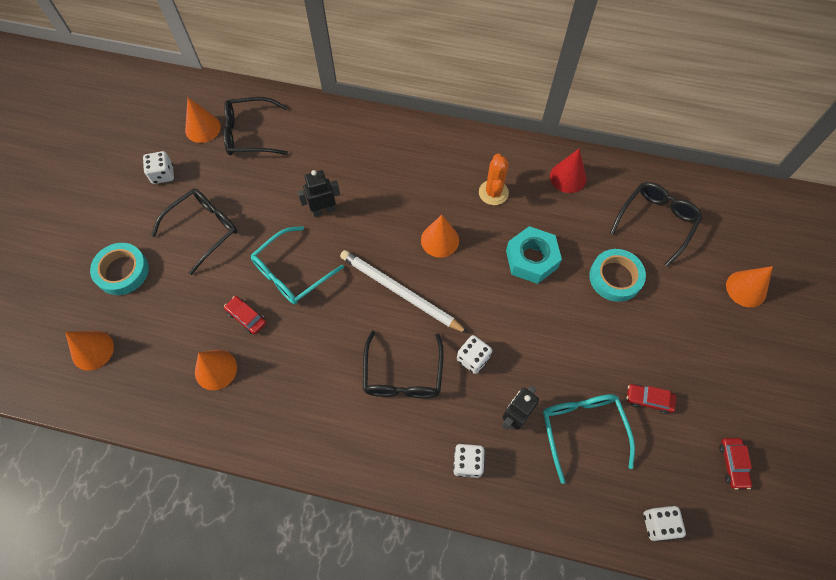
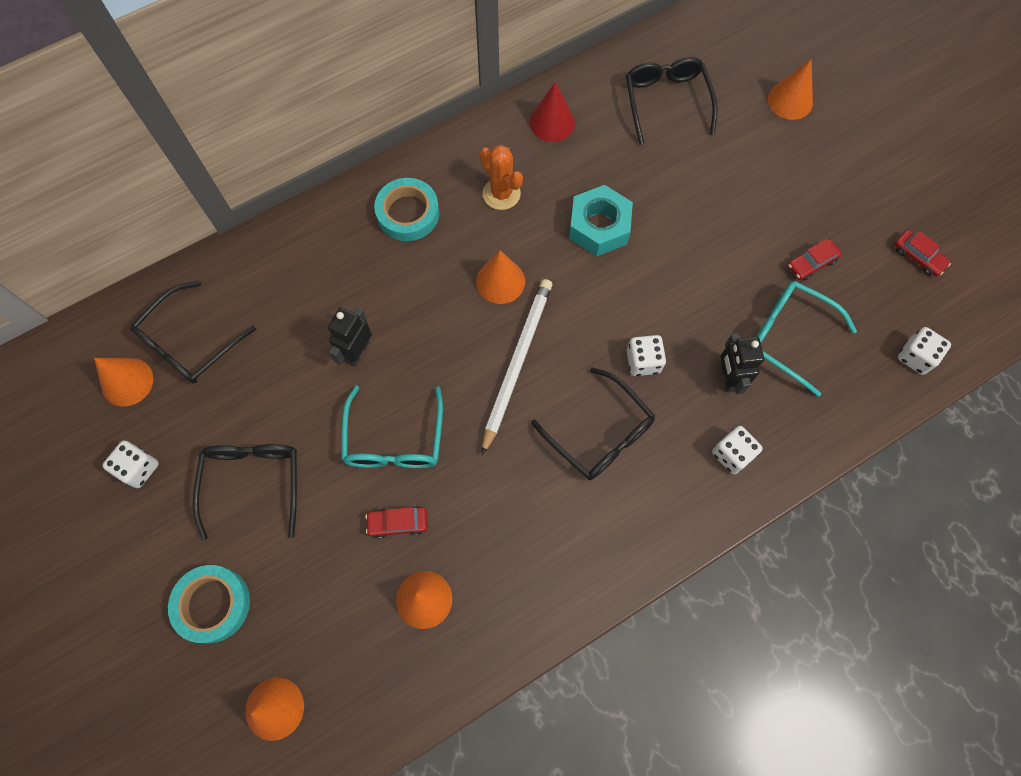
camera: 45 degrees left, 5 degrees up
(400, 292) = (517, 362): white pencil -> white pencil turned 120 degrees clockwise
(615, 277) = (683, 181): turquoise tape -> turquoise tape (408, 213)

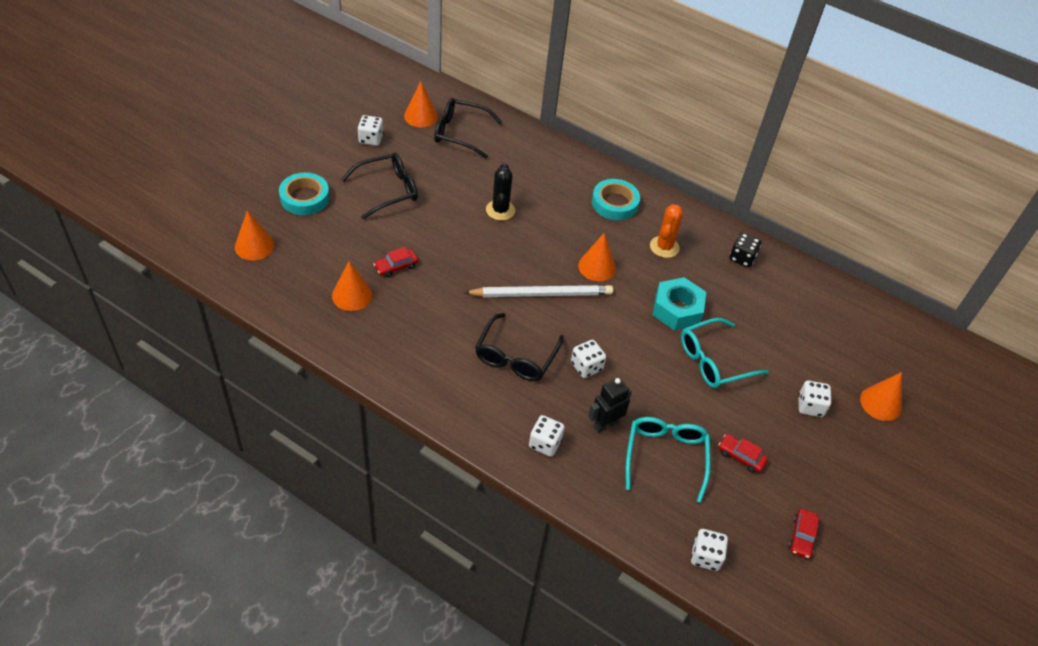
camera: 60 degrees right, 20 degrees down
(357, 352) = (500, 210): black robot -> black cactus
(394, 439) = (451, 247): turquoise glasses -> turquoise glasses (714, 361)
(398, 523) = (396, 266): red car -> red car turned 90 degrees counterclockwise
(552, 122) = (742, 258): red cone -> black dice
(666, 102) = (813, 321): black glasses -> none
(772, 166) = (810, 406): none -> white dice

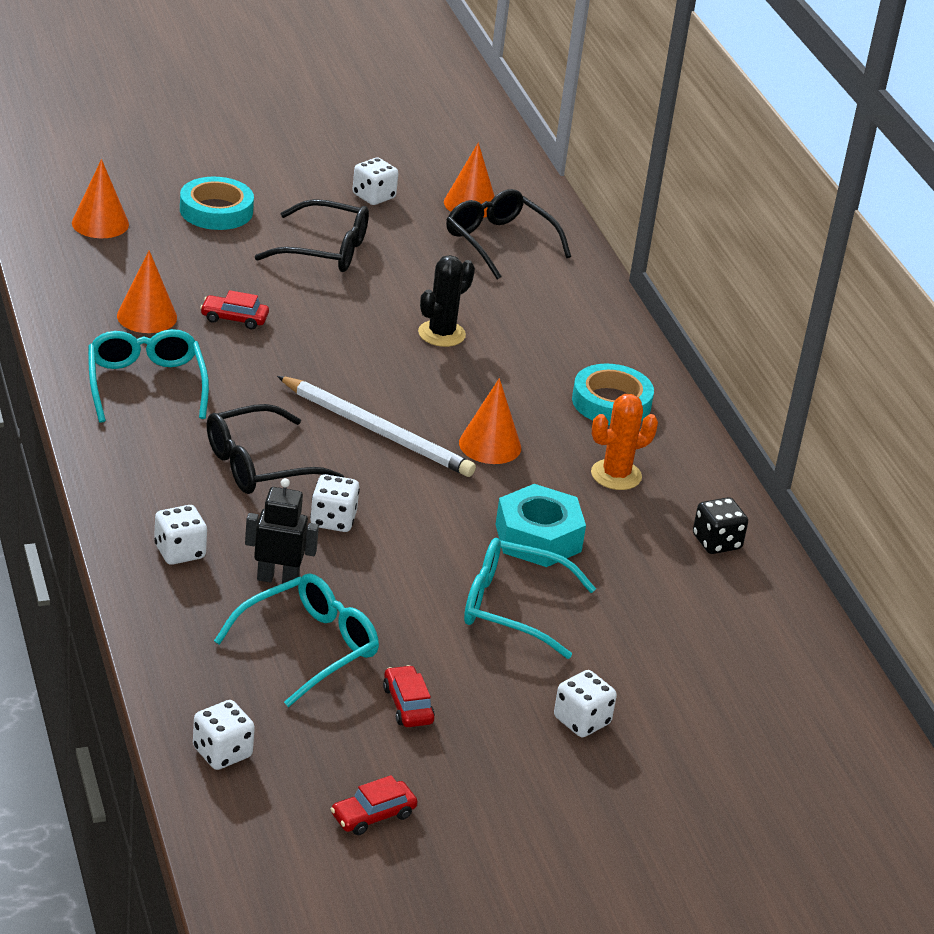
camera: 40 degrees right, 15 degrees down
(404, 343) = (146, 385): none -> turquoise glasses
(880, 403) = (694, 779): orange cone -> none

